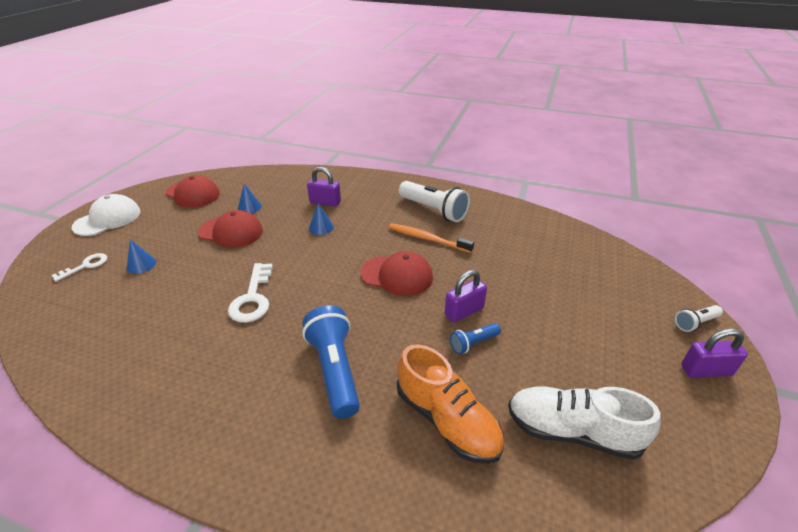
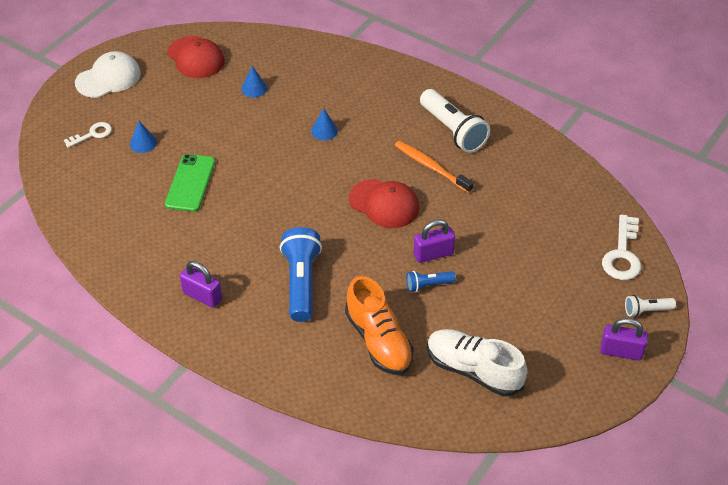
camera: 15 degrees right, 10 degrees up
(193, 291) = (190, 183): none -> green phone
(231, 231) = (231, 119): red cap -> none
(252, 298) = (243, 201): white key -> white key (622, 254)
(325, 202) = (336, 97): purple padlock -> purple padlock (202, 296)

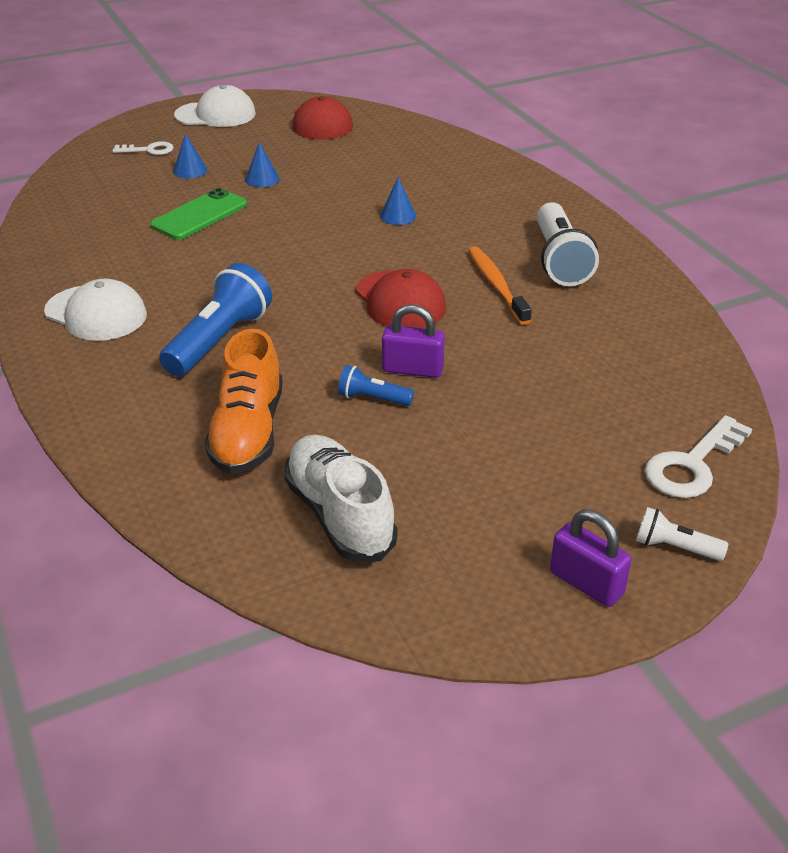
camera: 30 degrees right, 10 degrees down
(202, 296) = (96, 313): purple padlock -> white cap
(254, 88) = (357, 161): blue cone -> blue cone (262, 179)

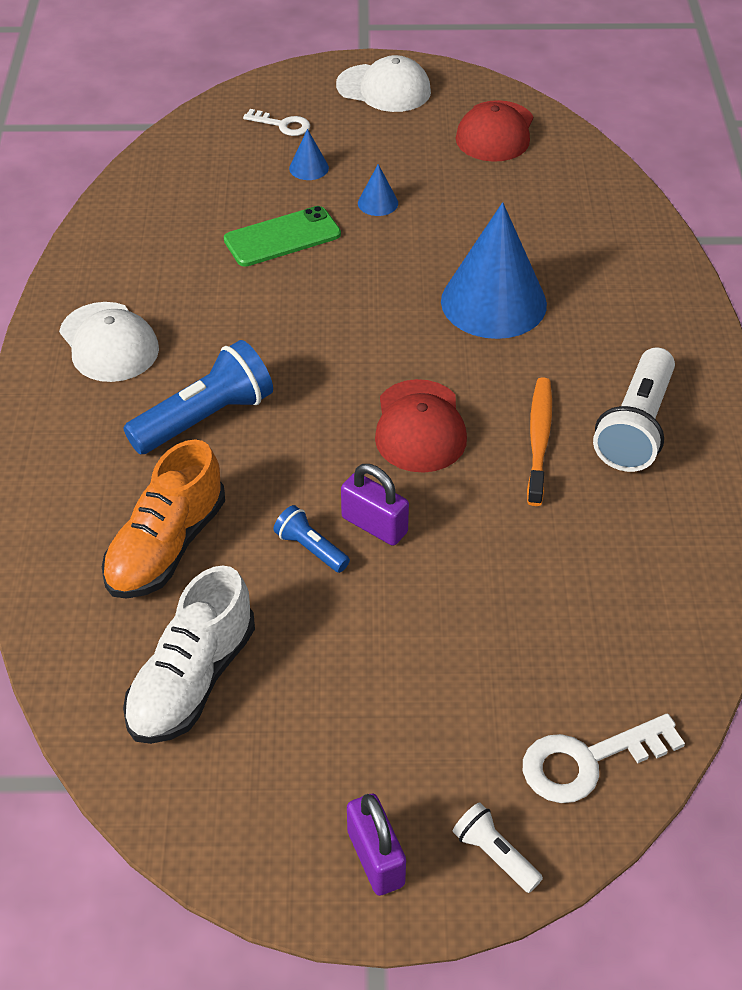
camera: 25 degrees right, 10 degrees up
(339, 515) = (192, 680): white shoe -> white shoe turned 150 degrees counterclockwise
(398, 216) = (493, 302): blue cone -> blue cone, size x2.42

